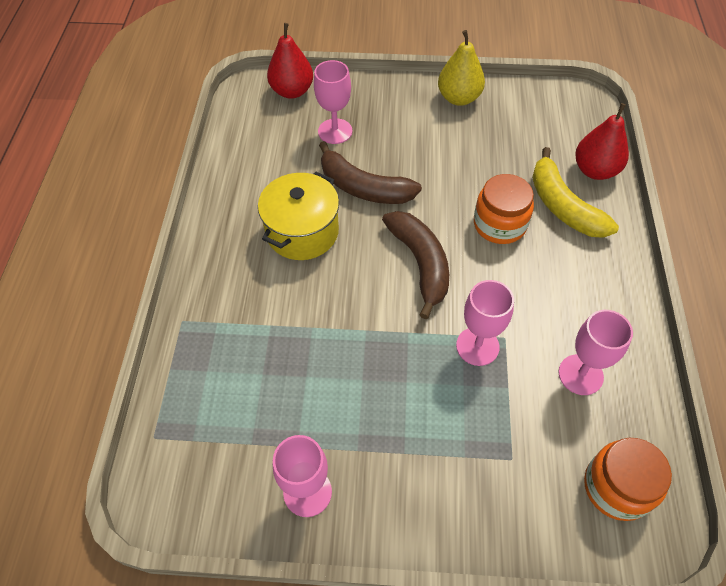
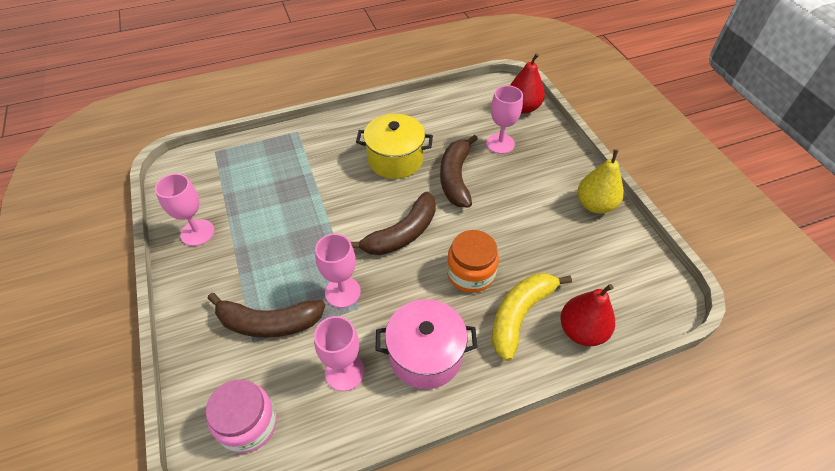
camera: 65 degrees right, 5 degrees down
(491, 435) = (268, 322): none -> brown banana
(583, 297) = (425, 355): none -> pink pot
(617, 487) = (248, 424): orange jar -> pink jar

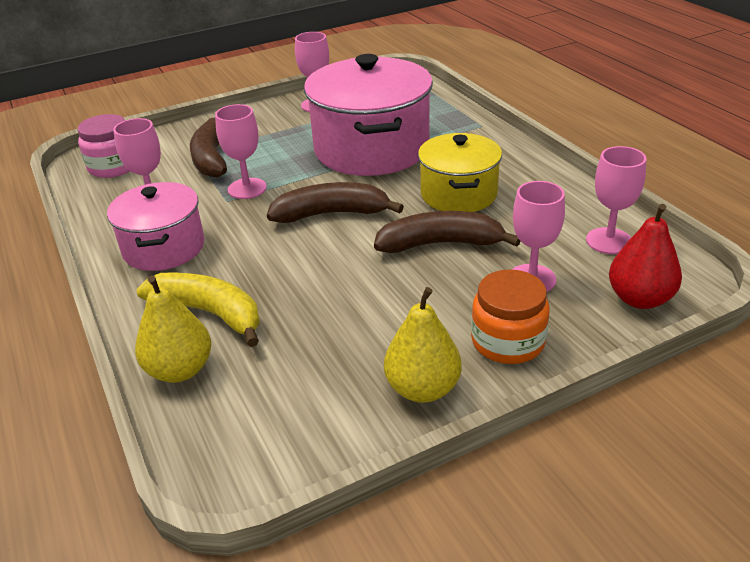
camera: 85 degrees right, 15 degrees down
(306, 200) = (371, 149): none -> pink pot
(402, 234) = (332, 214): brown banana -> brown banana turned 135 degrees clockwise
(467, 105) = (609, 241): none -> pink goblet
(470, 273) = (274, 269): orange jar -> orange jar (508, 341)
(581, 331) = (180, 370): red pear -> yellow pear

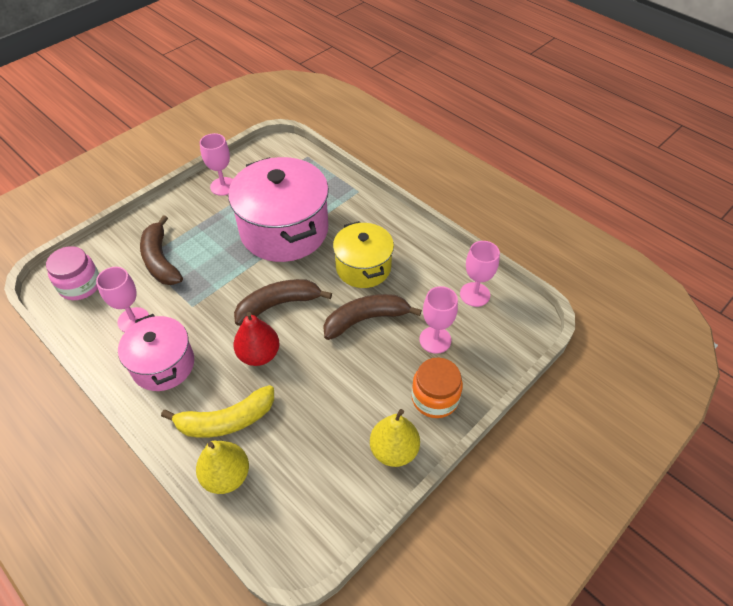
camera: 20 degrees left, 15 degrees up
(209, 313) = (226, 420): yellow banana -> yellow banana turned 150 degrees clockwise
(247, 188) = (203, 290): pink goblet -> none
(639, 299) = (505, 343): red pear -> red pear (259, 355)

